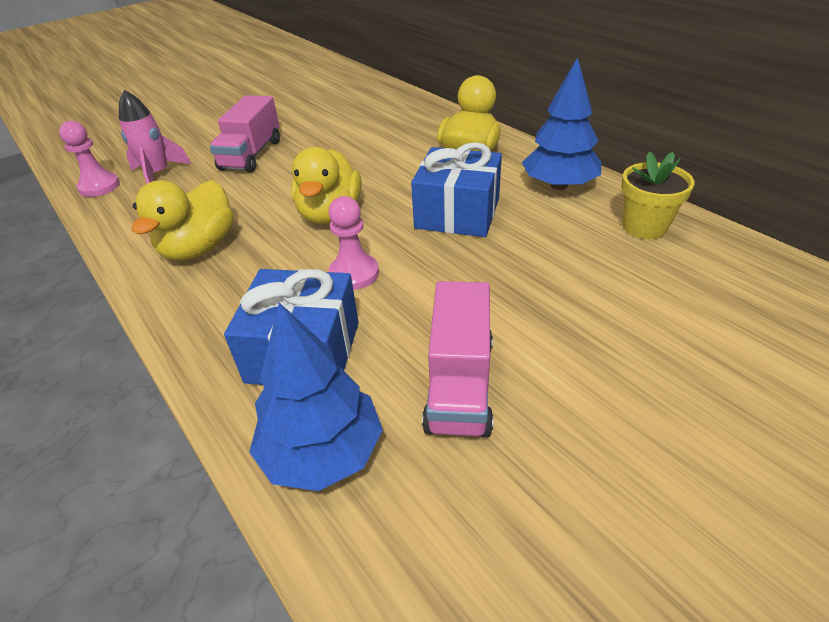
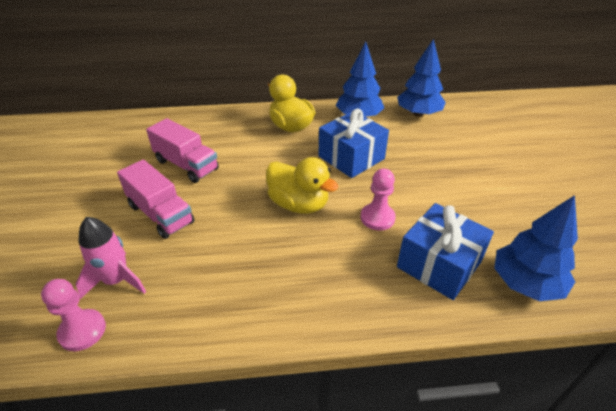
camera: 60 degrees left, 0 degrees up
(199, 248) = (276, 283): yellow duck -> none
(459, 384) = (498, 217): pink truck -> pink truck (186, 165)
(644, 227) = (418, 114): yellow flower pot -> blue tree

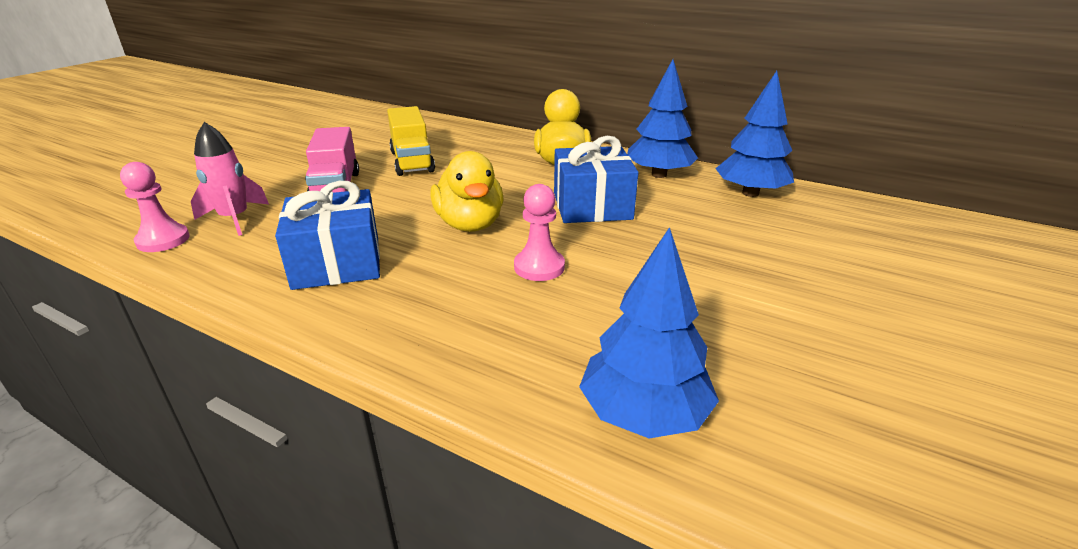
camera: 35 degrees right, 10 degrees down
(186, 165) = (412, 161): pink truck -> yellow truck
(439, 264) = (548, 338): blue gift -> blue gift (337, 263)

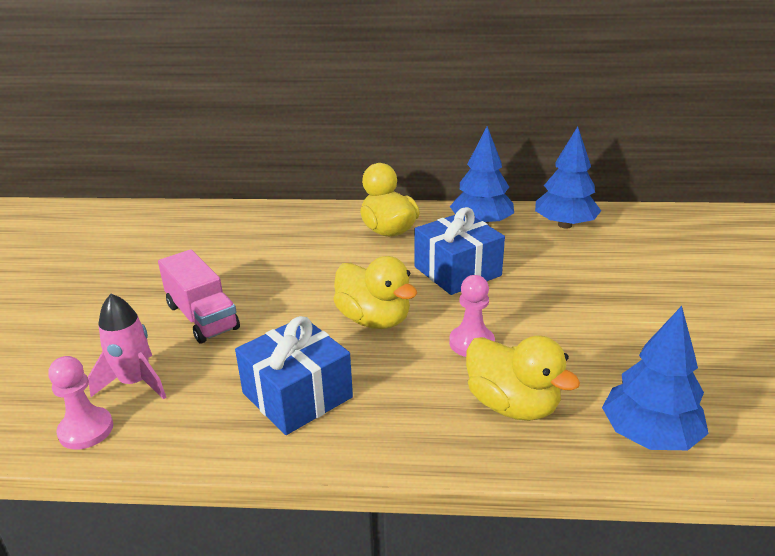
camera: 25 degrees left, 0 degrees up
(412, 161) = (246, 266): yellow truck -> none
(519, 332) = (512, 405): none -> yellow duck

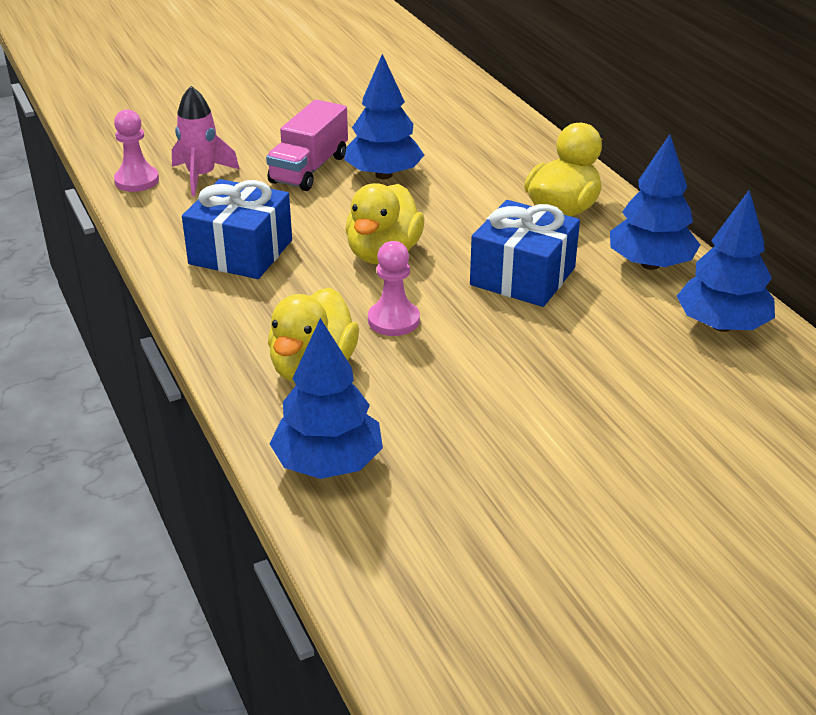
camera: 60 degrees right, 5 degrees up
(257, 284) = (383, 175): none -> blue tree

